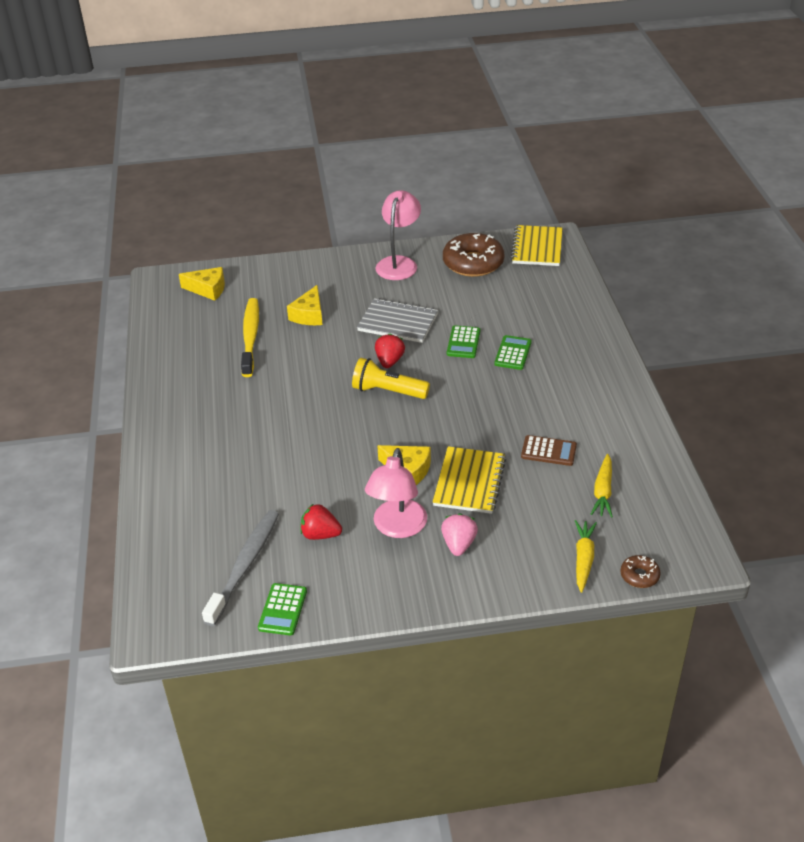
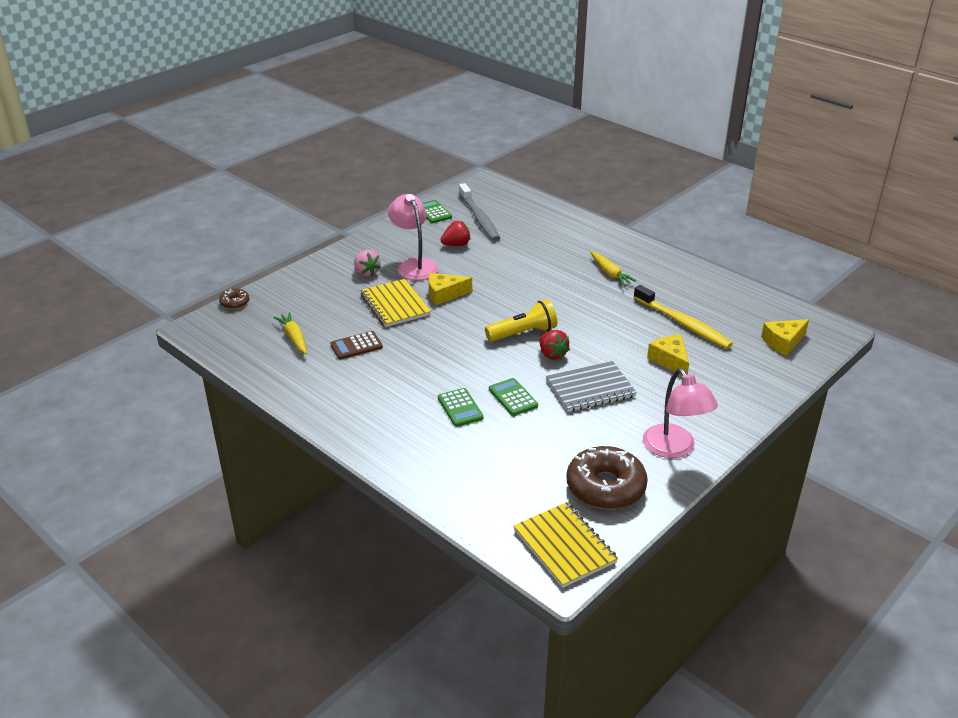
camera: 140 degrees right, 5 degrees down
(583, 559) = (278, 296): yellow carrot -> yellow carrot (610, 273)

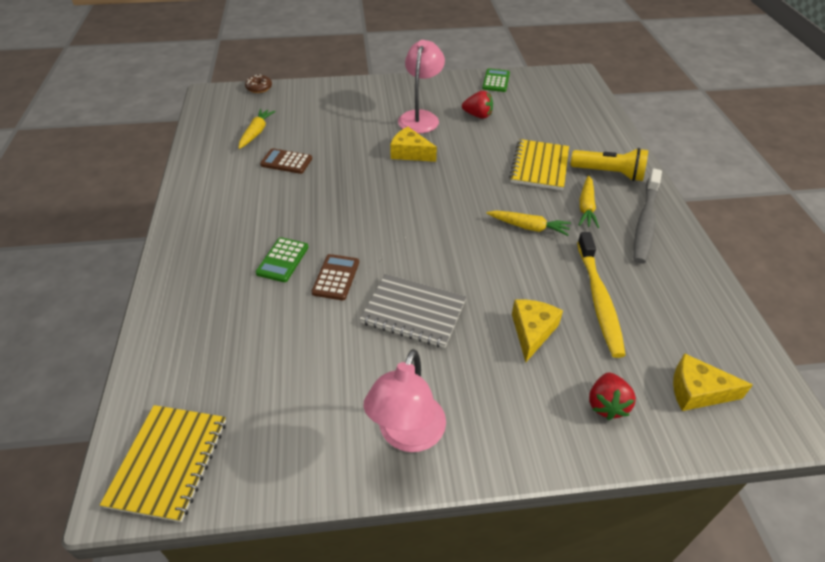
camera: 40 degrees right, 10 degrees up
(366, 272) = (376, 107): pink strawberry -> none
(395, 305) = (360, 143): yellow notebook -> yellow notebook (539, 166)
(479, 218) = (528, 101): grey toothbrush -> grey toothbrush (645, 222)
(513, 397) = (336, 277): green calculator -> brown calculator
(523, 333) = (427, 222): yellow flashlight -> yellow flashlight (609, 173)
(552, 354) = (425, 256): red strawberry -> red strawberry (606, 404)
(591, 303) = (528, 227): none -> yellow carrot
(605, 487) = (287, 427): brown donut -> none

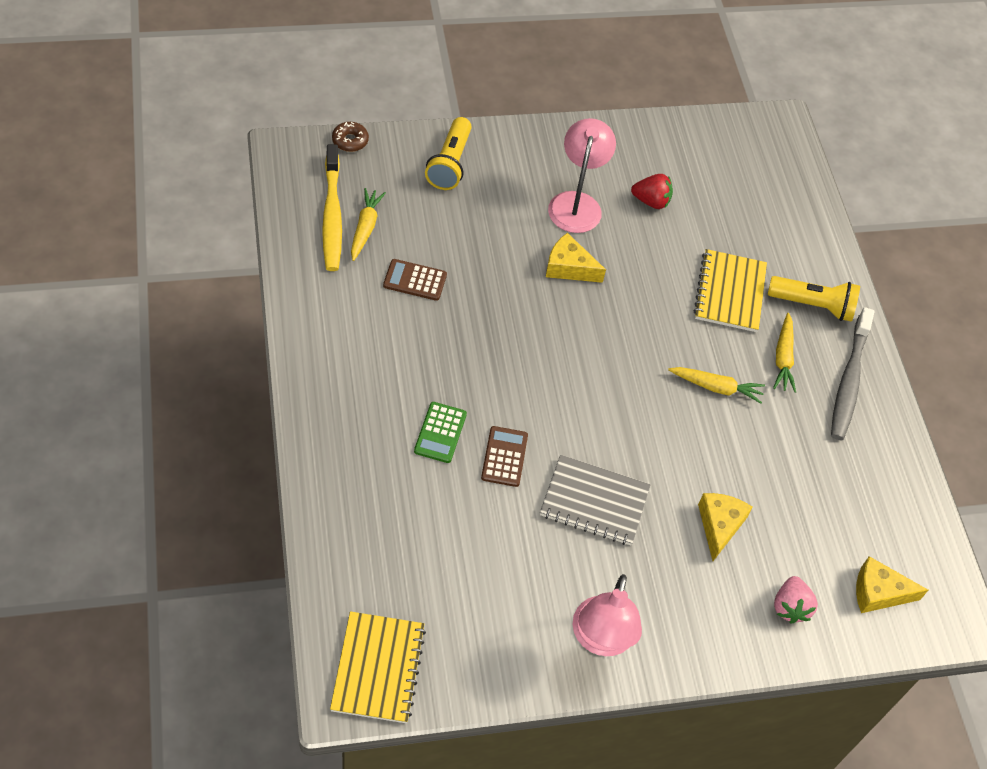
camera: 10 degrees left, 10 degrees up
(329, 98) = (450, 164): none -> yellow flashlight
(496, 81) = (673, 134): green calculator -> none
(599, 299) = (790, 486): yellow toothbrush -> yellow toothbrush (332, 215)
(606, 404) = (790, 607): red strawberry -> pink strawberry

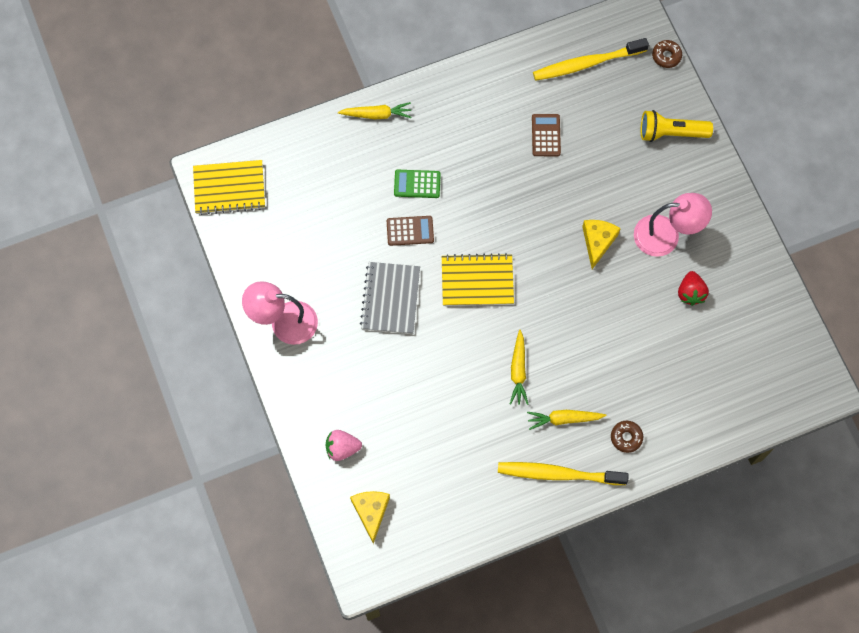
camera: 85 degrees right, 15 degrees up
(365, 228) = (583, 89): yellow carrot -> yellow carrot (376, 114)
(719, 526) = (395, 389): yellow cheese -> none
(730, 292) = (616, 369): yellow notebook -> yellow notebook (477, 281)
(813, 305) = (626, 437): yellow flashlight -> brown donut
(849, 381) = (558, 474): grey toothbrush -> yellow toothbrush

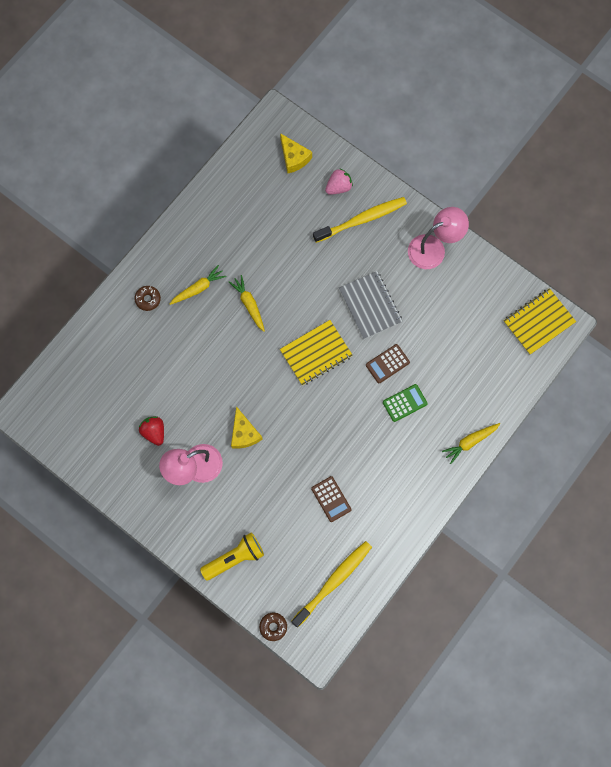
camera: 150 degrees right, 5 degrees up
(558, 474) = (182, 249): yellow toothbrush -> yellow toothbrush (362, 219)

